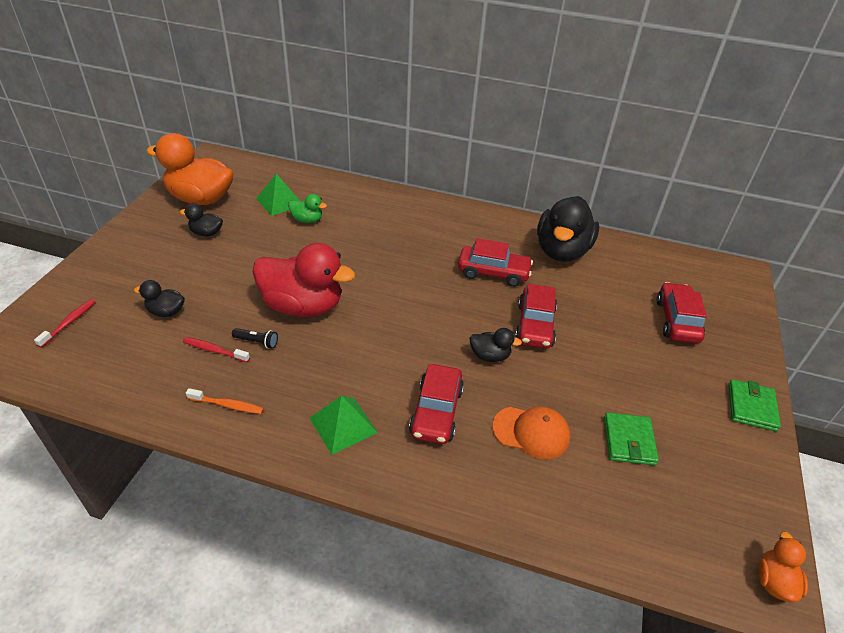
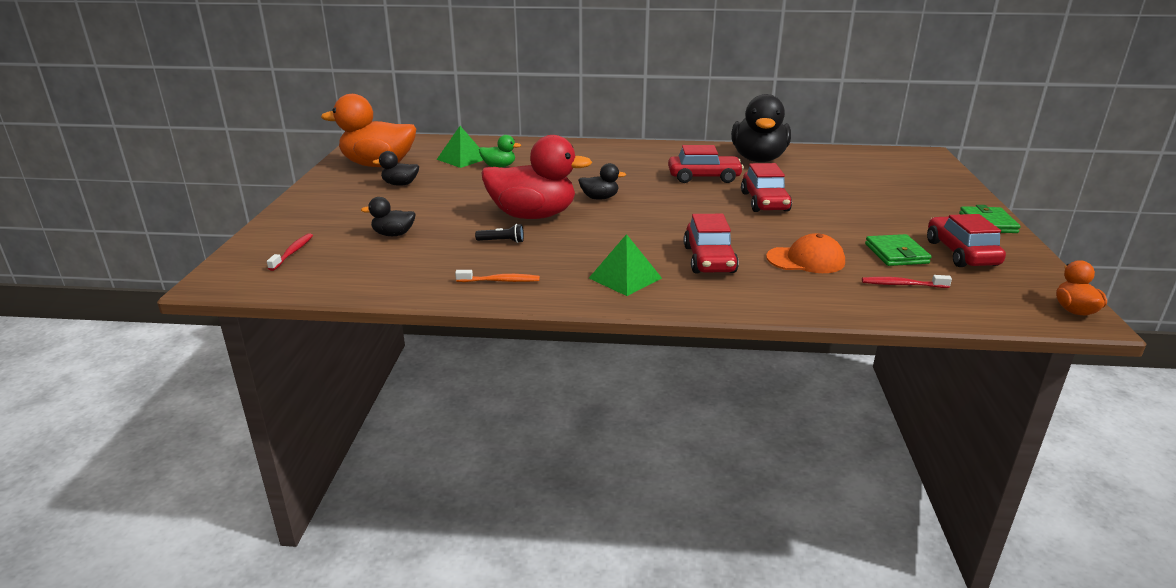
camera: 10 degrees left, 15 degrees down
(214, 350) = (462, 251): red toothbrush -> red toothbrush (902, 285)
(490, 356) = (736, 223): black duck -> black duck (600, 198)
(677, 321) = (889, 185): red car -> red car (961, 253)

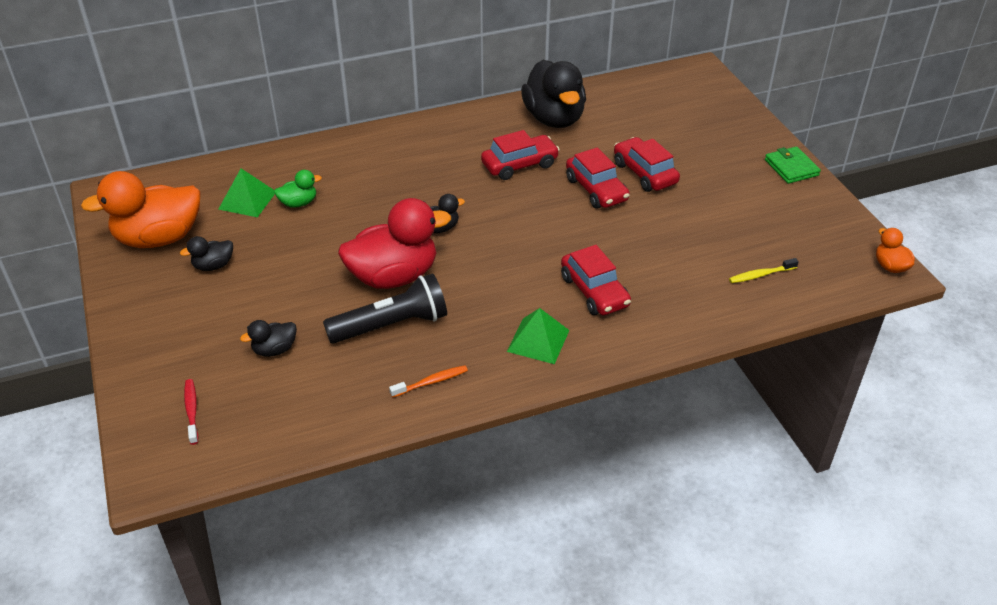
camera: 25 degrees left, 15 degrees up
(502, 241) = (391, 325): black flashlight -> black flashlight, size x2.45
(805, 260) = (673, 266): orange cap -> none
(896, 254) = (739, 234): green wallet -> none
(902, 285) = (760, 275): red toothbrush -> yellow toothbrush
(961, 253) = (787, 217): red car -> red car (644, 173)

